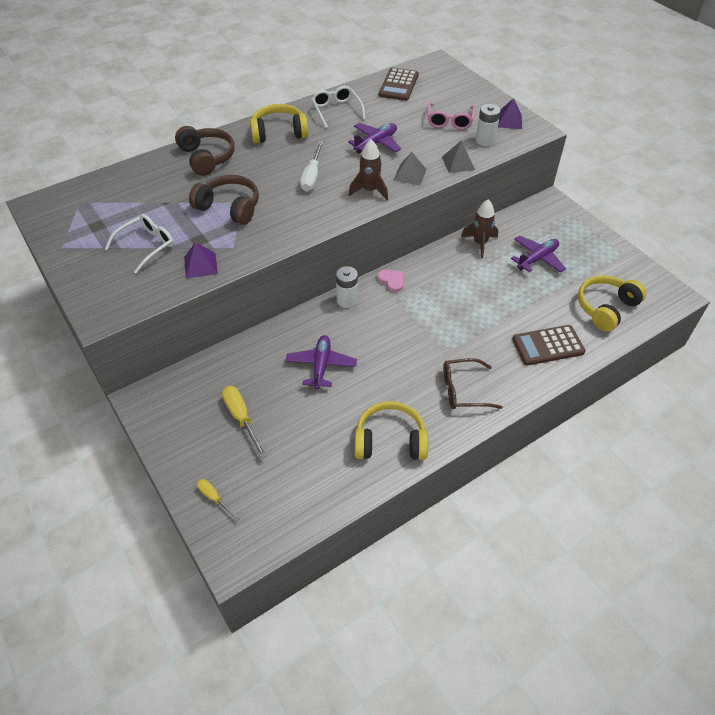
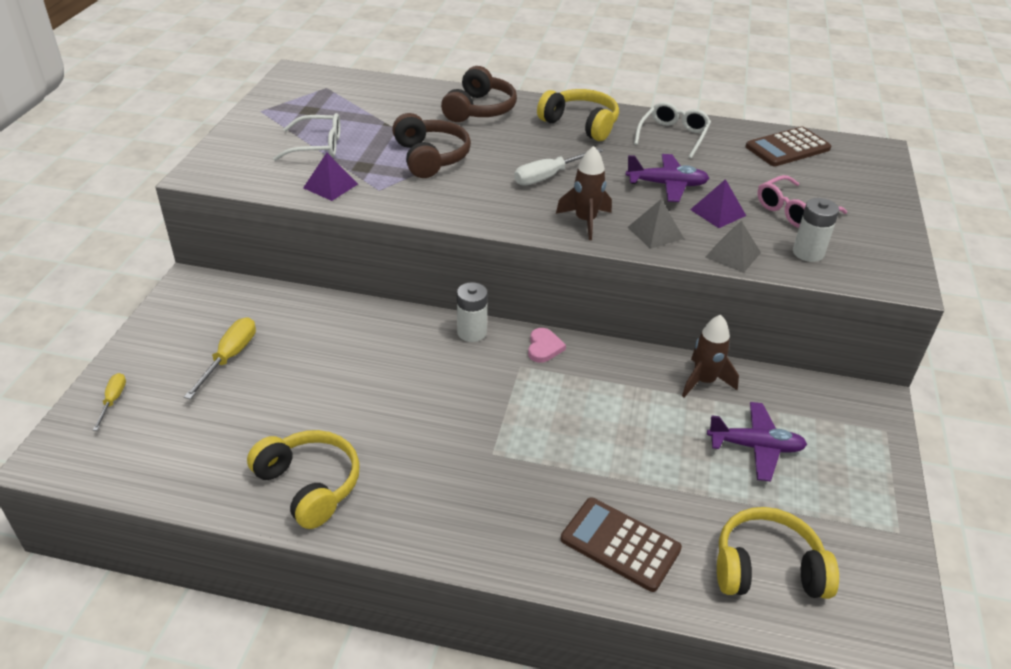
camera: 45 degrees right, 10 degrees down
(321, 365) = (358, 369): purple plane -> none
(463, 390) = (452, 505): brown glasses -> none
(509, 121) = (877, 251): purple pyramid -> purple pyramid (718, 212)

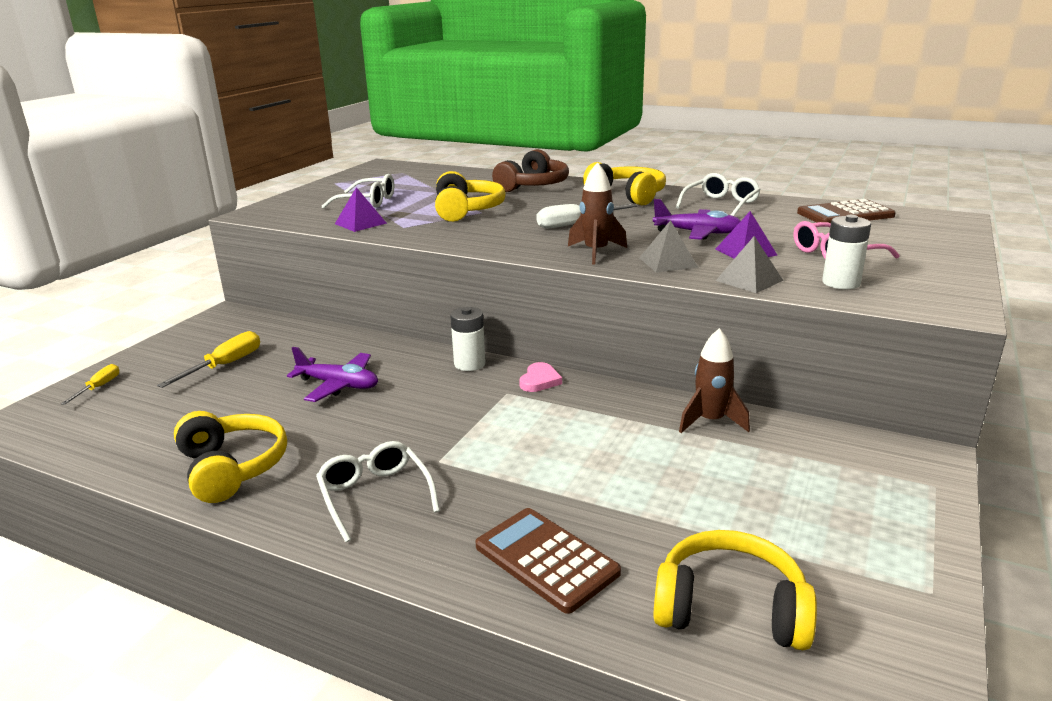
camera: 15 degrees right, 15 degrees down
(430, 157) = (466, 210): brown headphones -> yellow headphones
(454, 499) = (375, 496): none -> white glasses
(755, 447) = (754, 485): purple plane -> purple plane (338, 385)

